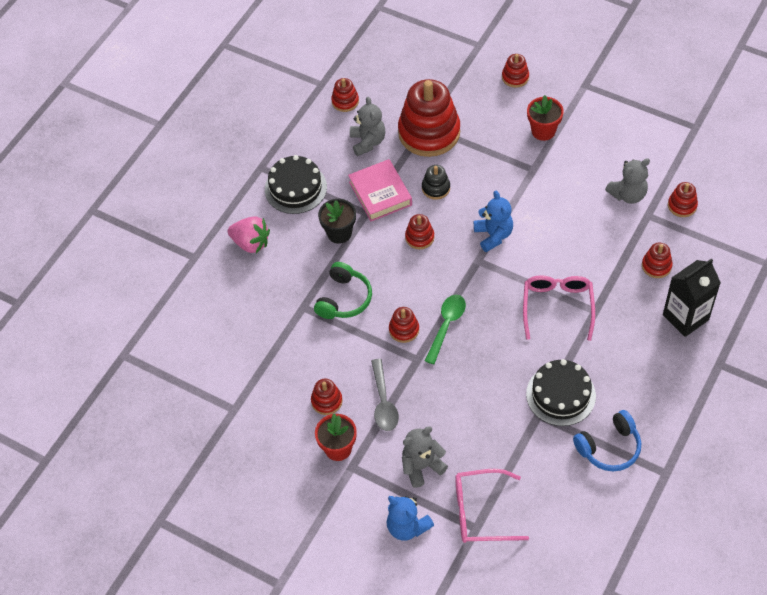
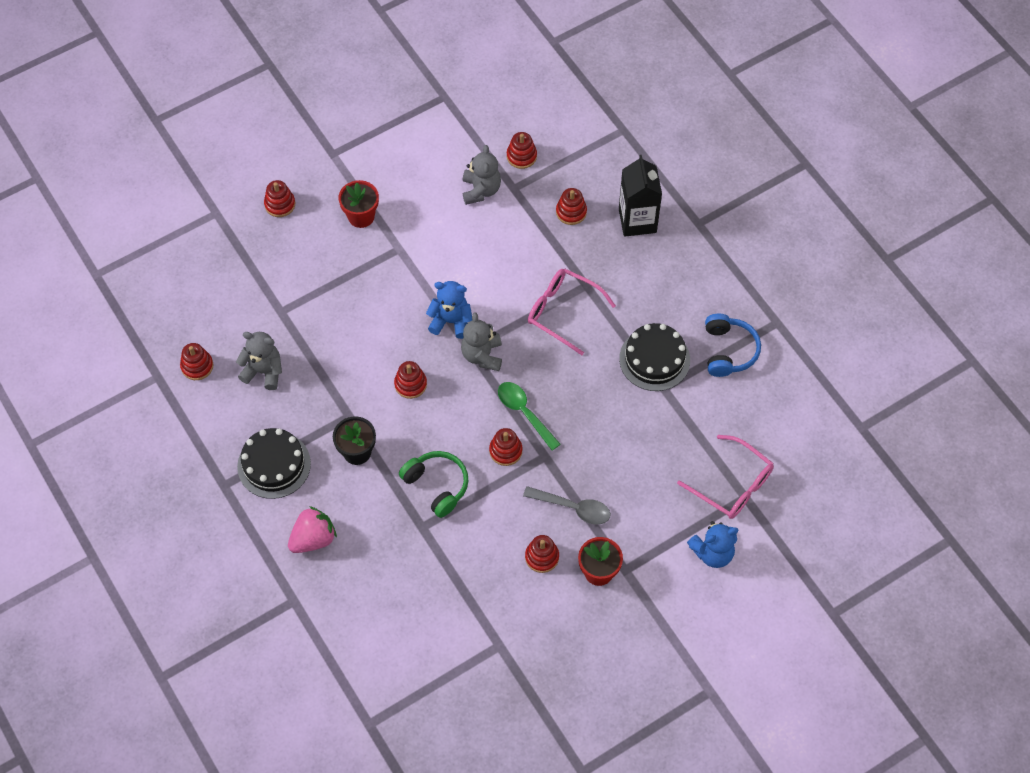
camera: 65 degrees left, 5 degrees up
(380, 193) = (335, 392): pink book -> none
(422, 466) = (659, 510): grey teddy bear -> grey teddy bear (482, 355)
(429, 132) = (292, 312): red stacking toy -> none
(436, 188) = (363, 341): black stacking toy -> none
(481, 512) = (732, 485): pink glasses -> pink glasses turned 75 degrees counterclockwise

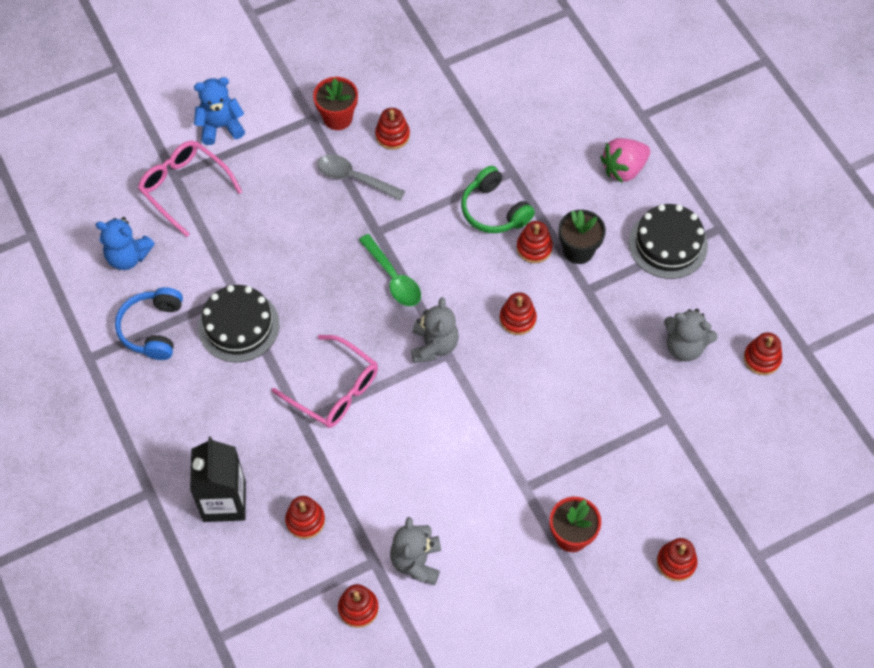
camera: 175 degrees left, 0 degrees up
(451, 321) = (467, 389): blue teddy bear -> blue teddy bear (128, 256)
(505, 451) = (418, 239): red stacking toy -> red stacking toy (534, 248)

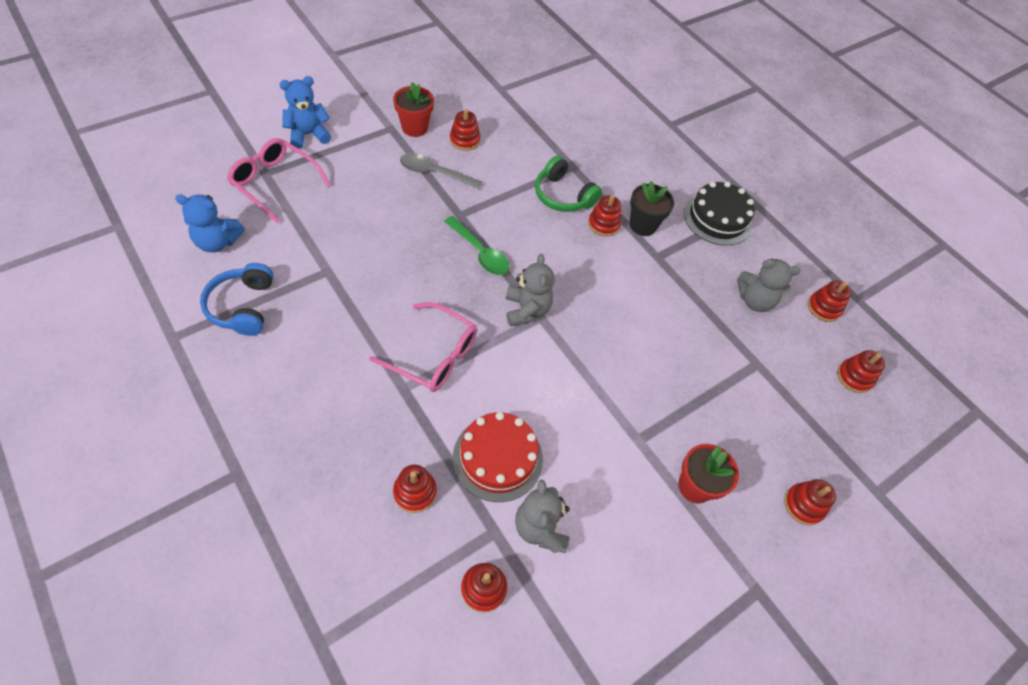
camera: 15 degrees left, 5 degrees down
(224, 501) = (323, 478): black carton -> none
(238, 326) = (332, 300): black cake -> none
(385, 495) = (497, 458): none -> red cake
(517, 319) = (600, 283): red stacking toy -> red stacking toy (854, 377)
(624, 169) = (666, 162): pink strawberry -> none

